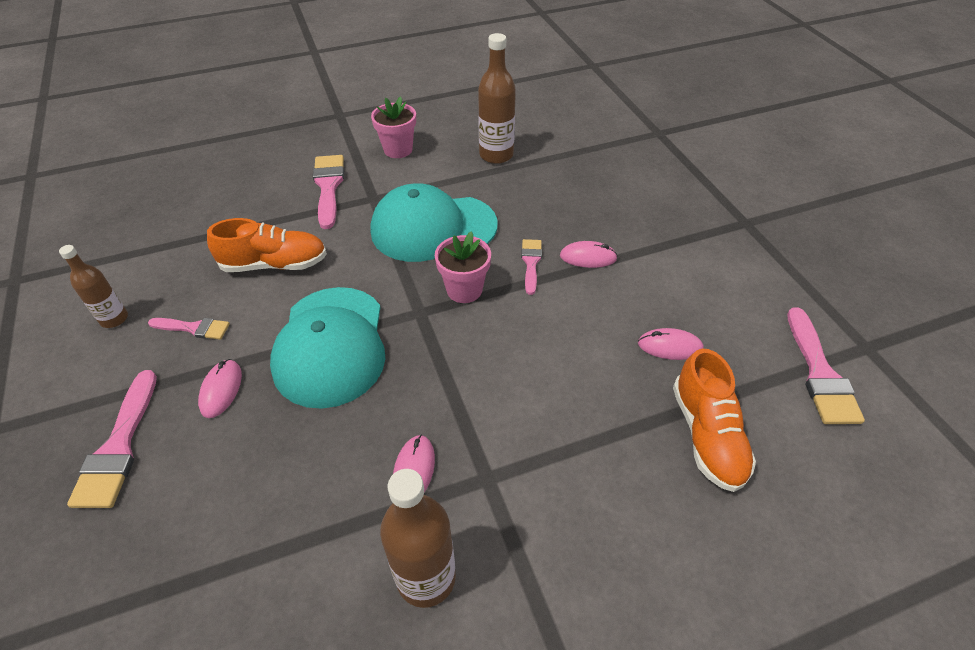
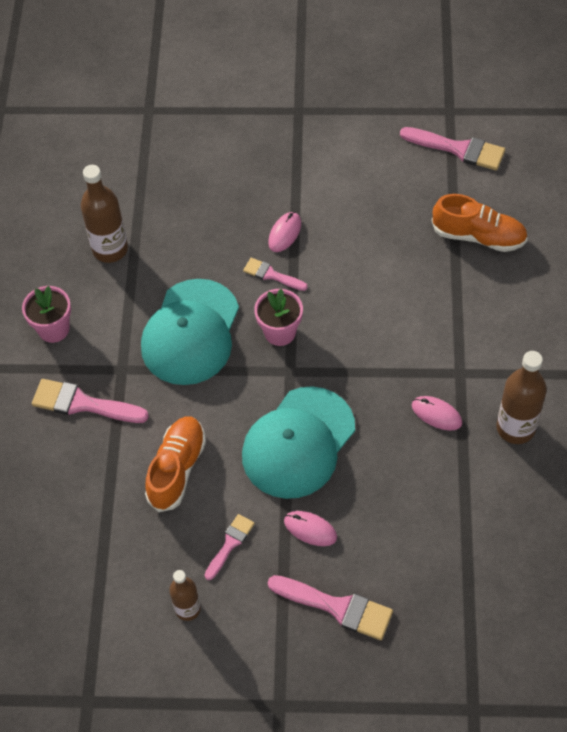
camera: 65 degrees left, 10 degrees up
(331, 346) = (298, 443): turquoise cap -> turquoise cap turned 105 degrees clockwise
(670, 346) = (399, 222): pink mouse -> none

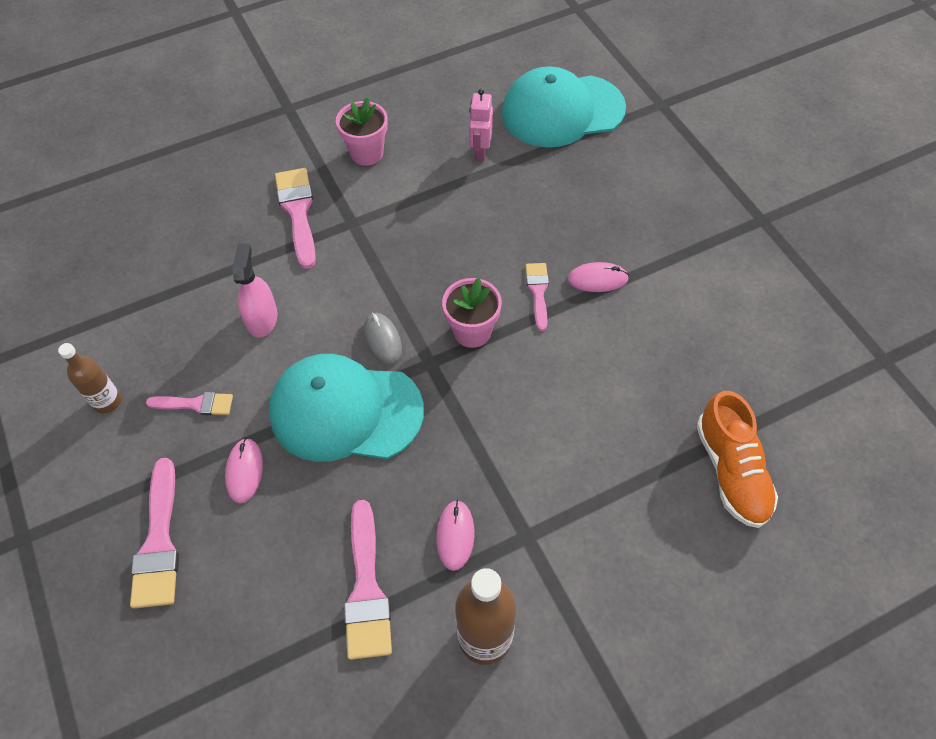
camera: 60 degrees right, 0 degrees up
(110, 249) = (480, 151): brown bottle -> pink robot
(177, 469) = (262, 319): orange shoe -> pink spray bottle
(191, 332) = (425, 257): turquoise cap -> turquoise cap (562, 111)
(250, 393) = (383, 340): none -> grey mouse
(458, 149) = (838, 394): pink brush -> pink brush (366, 589)

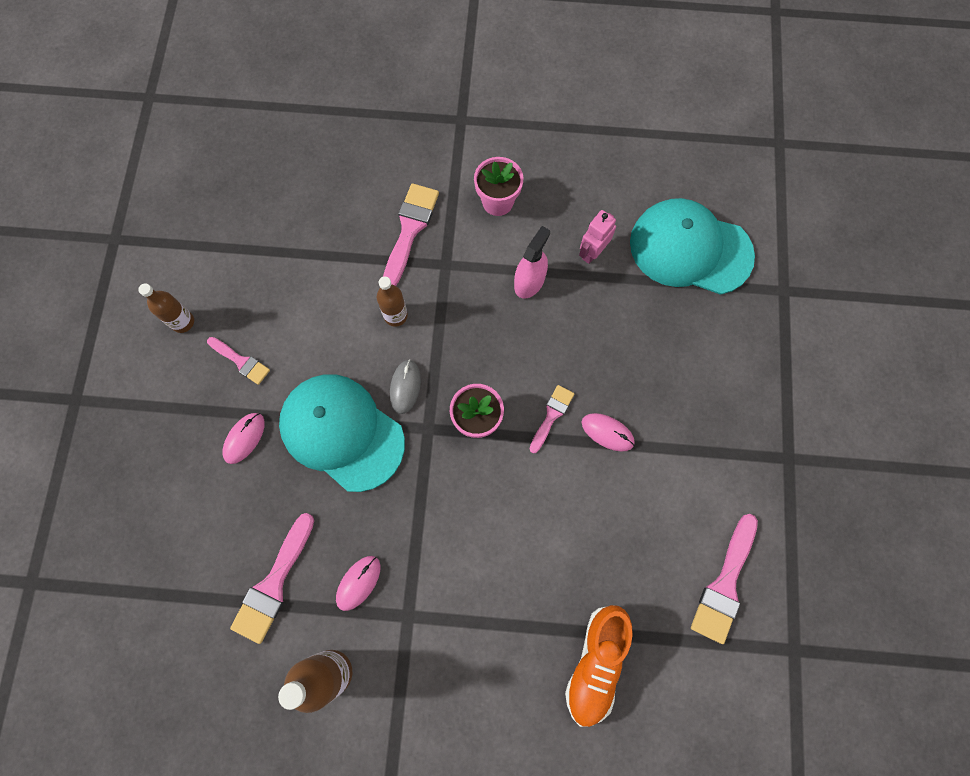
camera: 30 degrees right, 15 degrees up
(159, 542) = (158, 459): pink brush -> pink brush (724, 584)
(262, 319) = (327, 314): pink spray bottle -> pink spray bottle (529, 281)
(332, 286) = (395, 316): none -> brown bottle

